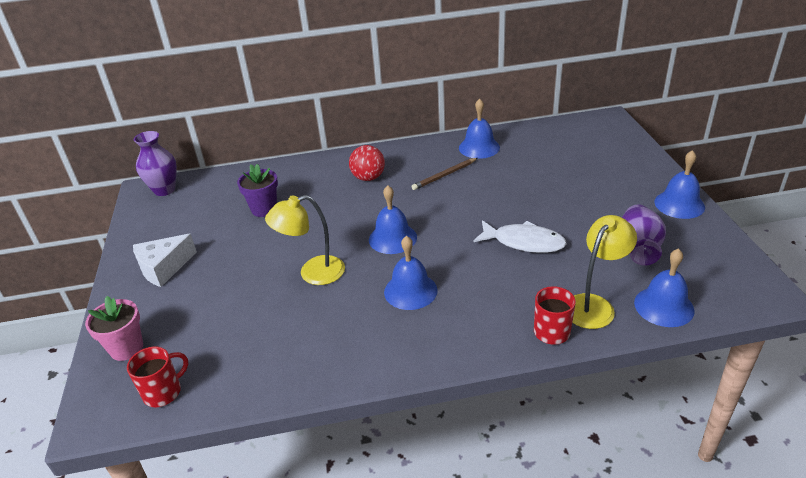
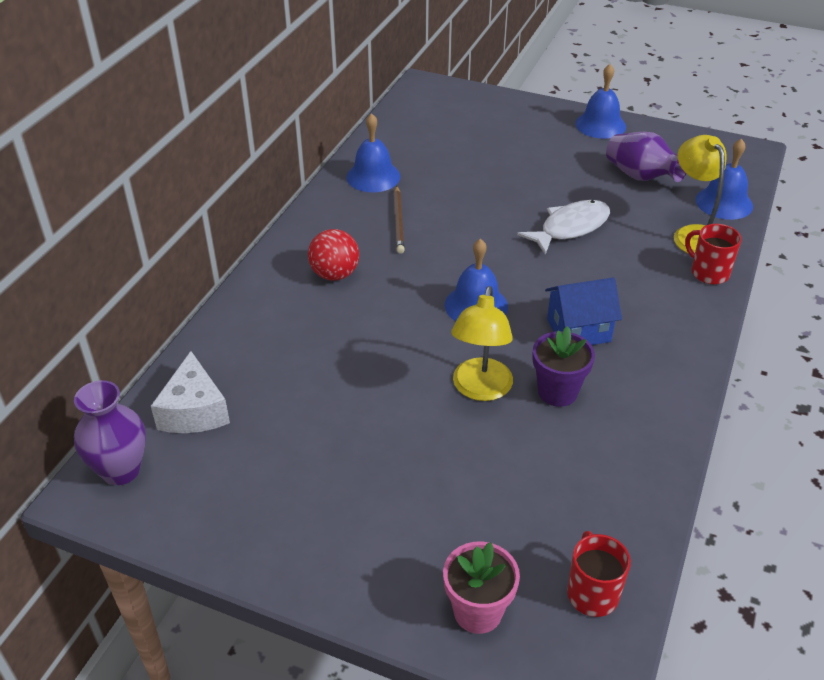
camera: 60 degrees left, 5 degrees up
(163, 268) = (331, 526): white cheese -> white cheese (194, 411)
(264, 209) = (299, 384): purple flower pot -> purple flower pot (557, 392)
(410, 291) = (578, 330): blue bell -> blue house

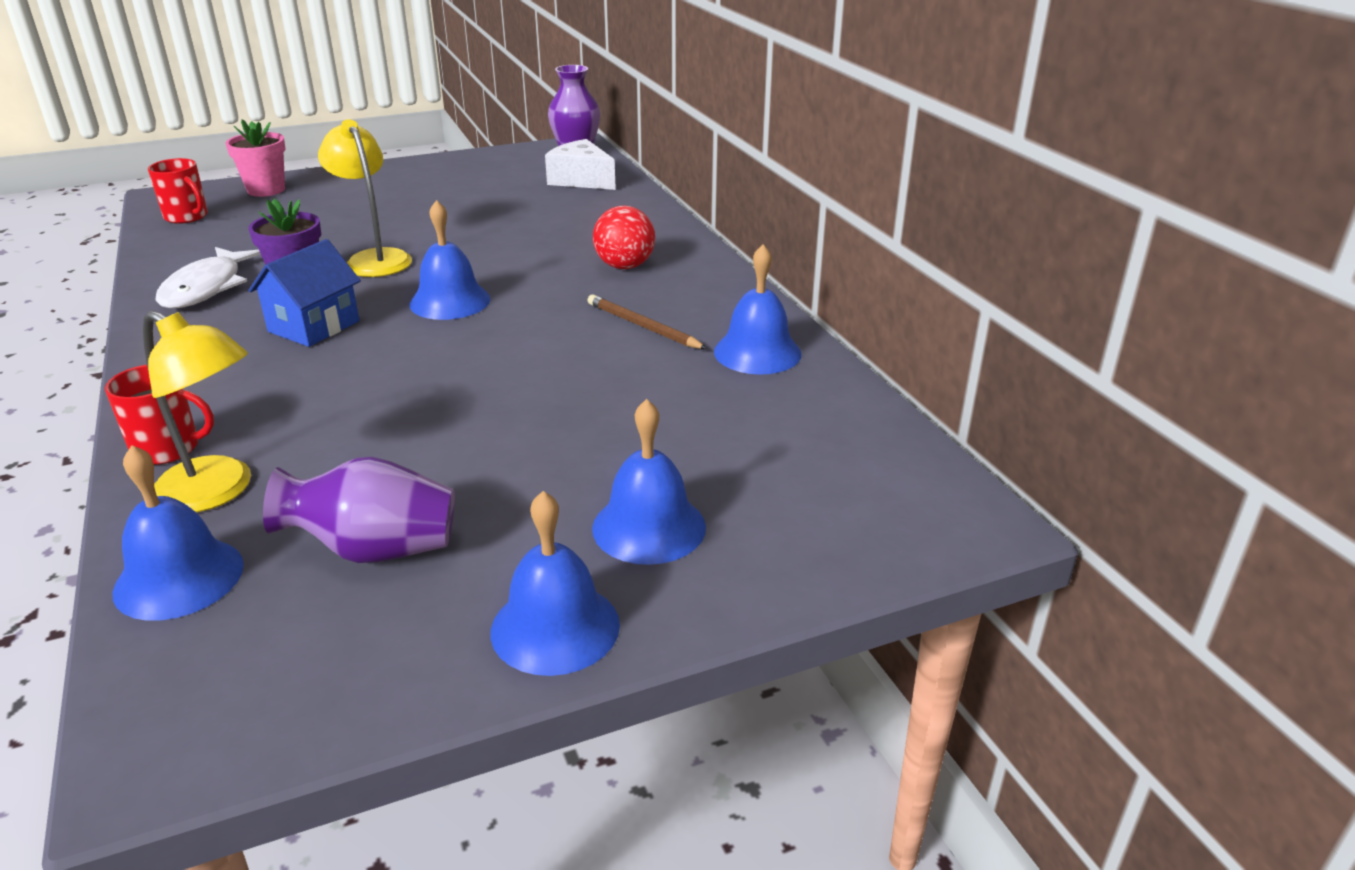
camera: 135 degrees right, 10 degrees down
(533, 135) = (649, 527): none -> blue bell
(570, 228) = (422, 414): white fish -> white fish (206, 288)

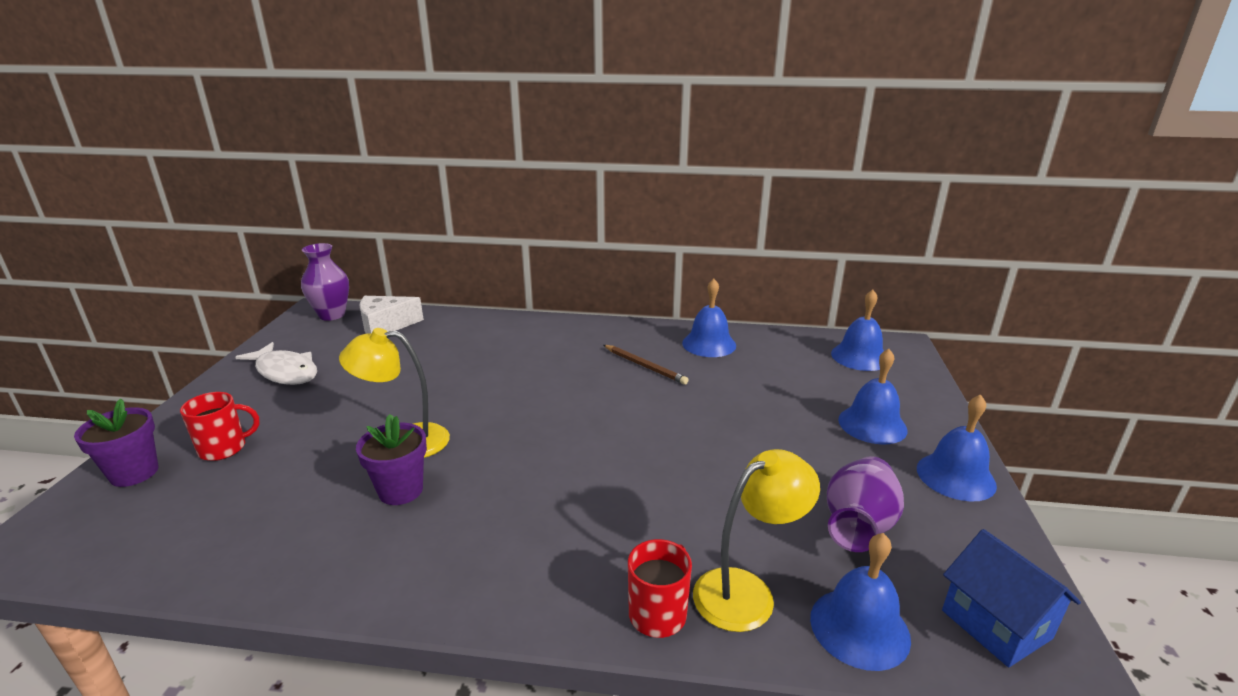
camera: 60 degrees left, 5 degrees down
(187, 217) = (117, 540): red mug -> red mug (224, 448)
(206, 288) = (342, 549): white fish -> white fish (285, 372)
(266, 190) = (134, 473): pink flower pot -> purple flower pot
(314, 326) = (503, 496): blue house -> blue house (996, 624)
(450, 301) = (530, 424): blue bell -> blue bell (859, 356)
(624, 266) = (553, 349): red ball -> none
(643, 326) = (645, 366): brown pencil -> brown pencil turned 120 degrees counterclockwise

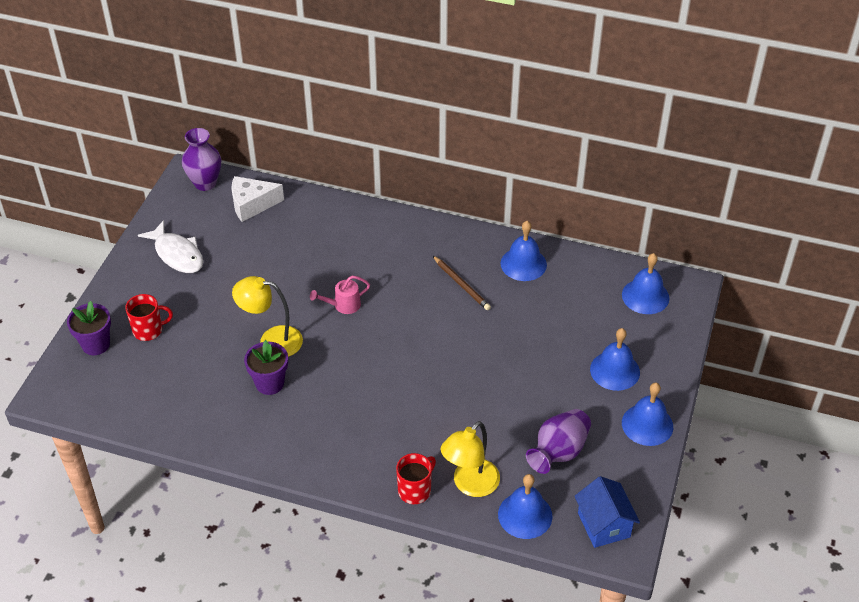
camera: 10 degrees right, 20 degrees up
(502, 397) = (343, 305): none -> pink watering can
(747, 591) = (470, 485): yellow lamp -> yellow lamp turned 150 degrees clockwise

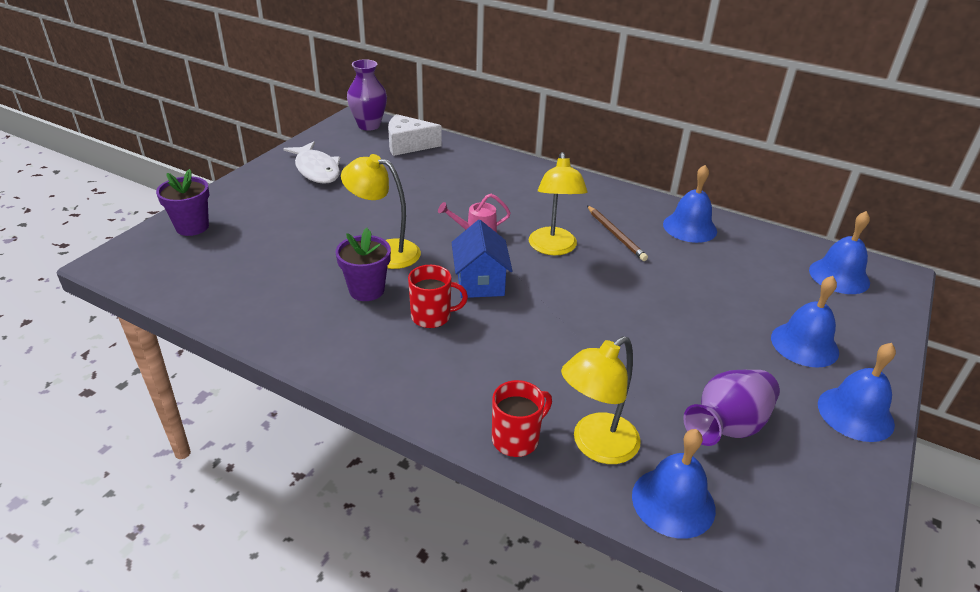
camera: 10 degrees right, 10 degrees down
(149, 330) = (255, 223): red mug -> red mug (432, 316)
(411, 310) = (553, 248): none -> yellow lamp
(604, 525) = (798, 540): blue house -> blue house (480, 282)

